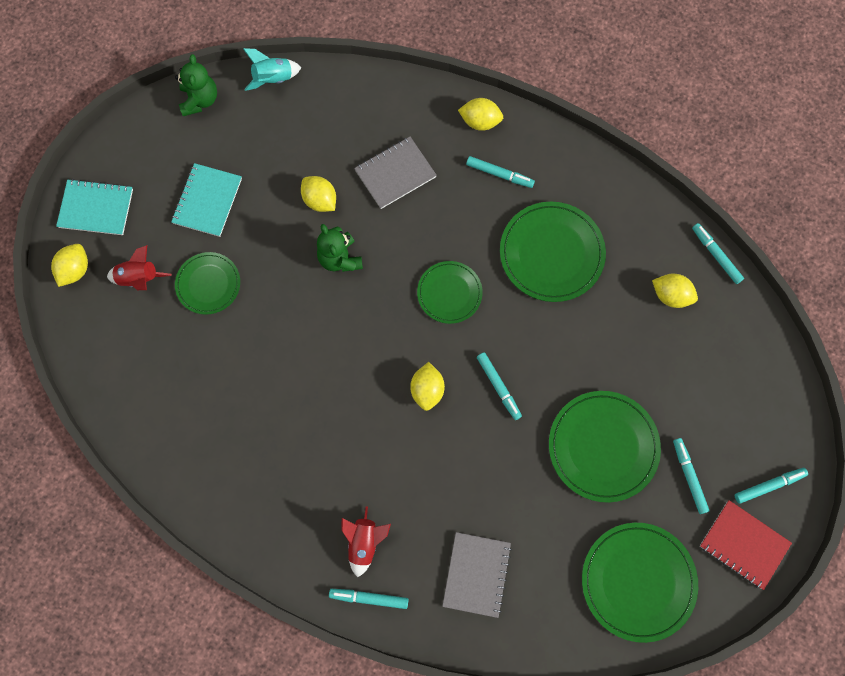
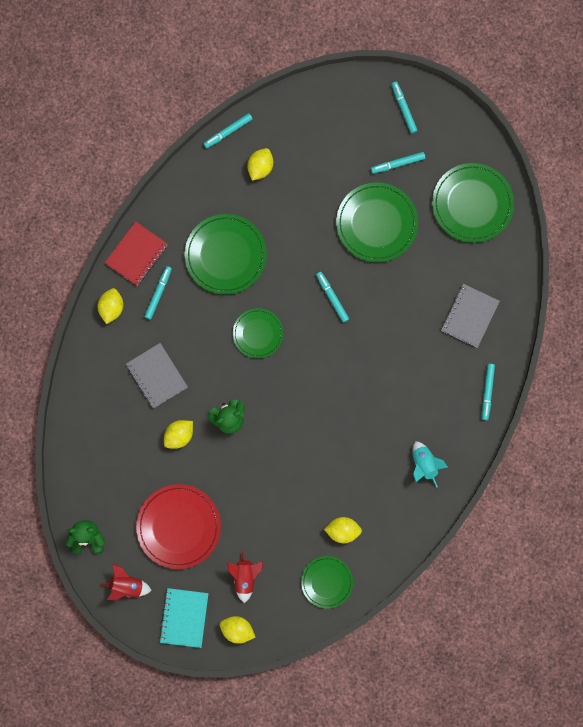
camera: 90 degrees left, 5 degrees up
(207, 201) = (178, 527): turquoise notebook -> red plate
(208, 284) = (250, 522): green plate -> green plate (327, 582)
(273, 79) = (69, 478): turquoise rocket -> turquoise rocket (424, 464)
(364, 542) = (448, 396): red rocket -> red rocket (126, 586)
(427, 390) = (334, 351): yellow lemon -> yellow lemon (343, 531)
(476, 574) = (469, 316): grey notebook -> grey notebook turned 75 degrees counterclockwise
(498, 387) = (332, 298): turquoise marker -> turquoise marker turned 90 degrees counterclockwise
(743, 545) = (446, 130): red notebook -> red notebook (136, 254)

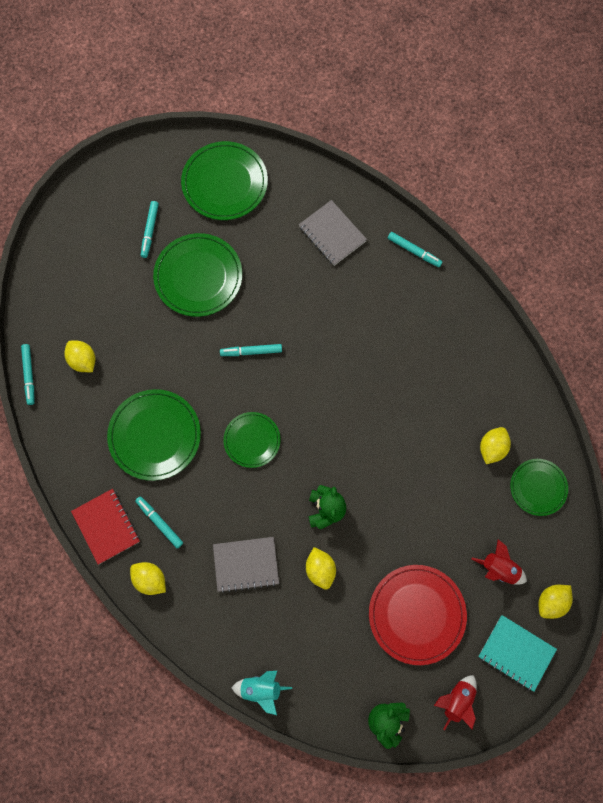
camera: 65 degrees left, 5 degrees down
(404, 109) = (99, 201): turquoise marker -> none
(424, 464) = (459, 340): turquoise rocket -> turquoise rocket (261, 689)

